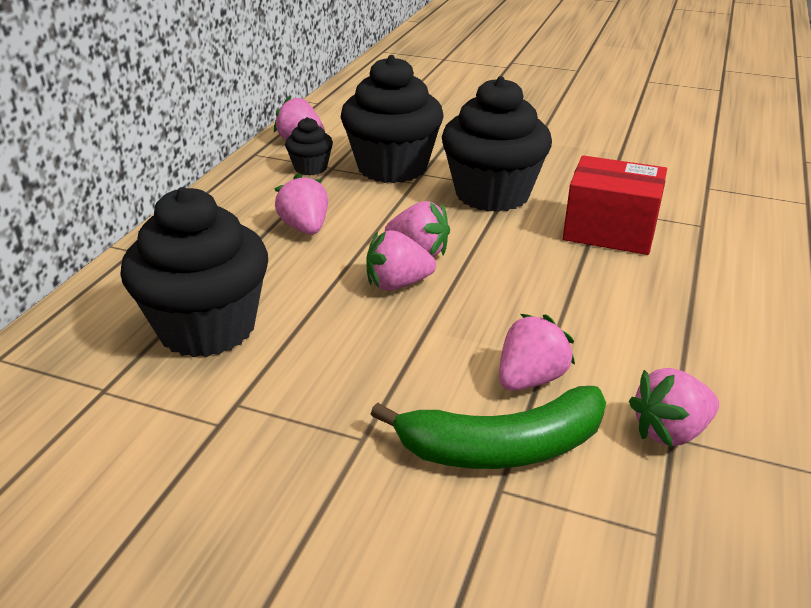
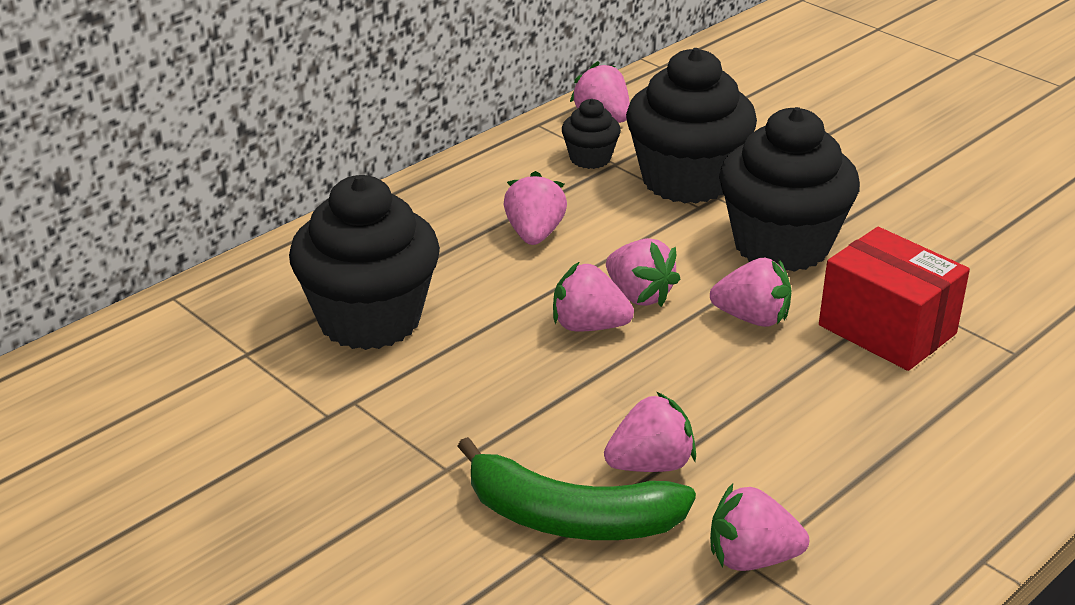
camera: 25 degrees right, 0 degrees up
(513, 247) = (752, 318): none -> pink strawberry

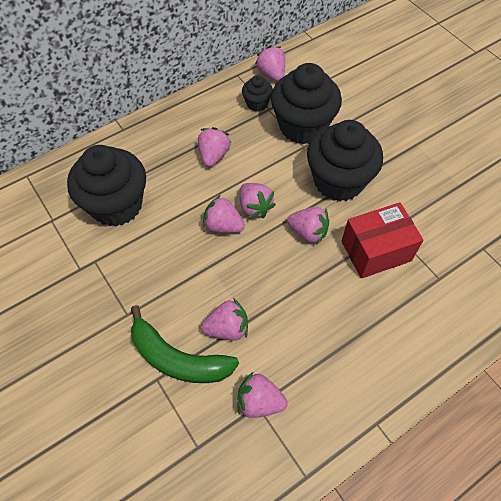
camera: 10 degrees right, 25 degrees up
(887, 329) = (376, 251): red box -> red box turned 75 degrees counterclockwise

